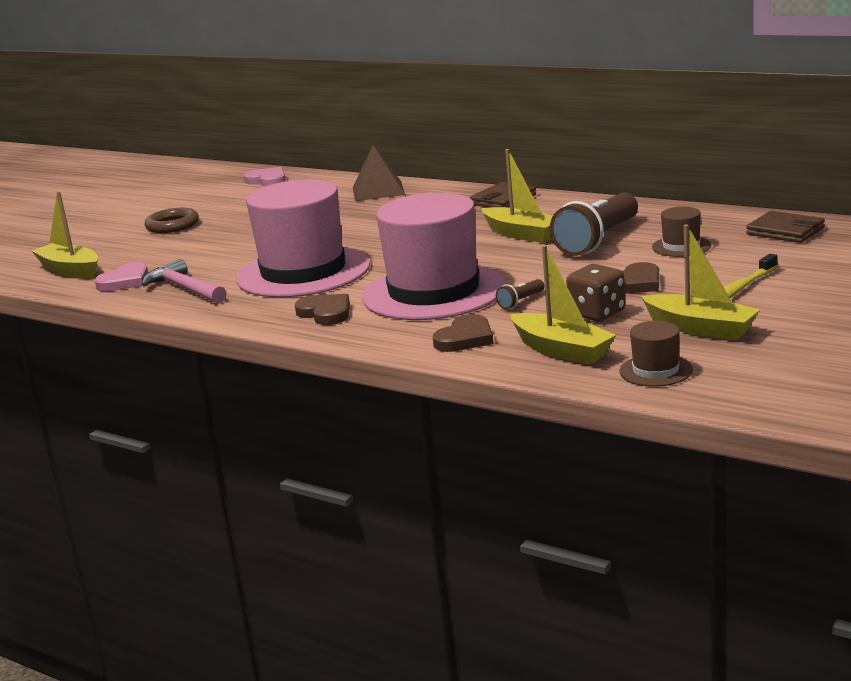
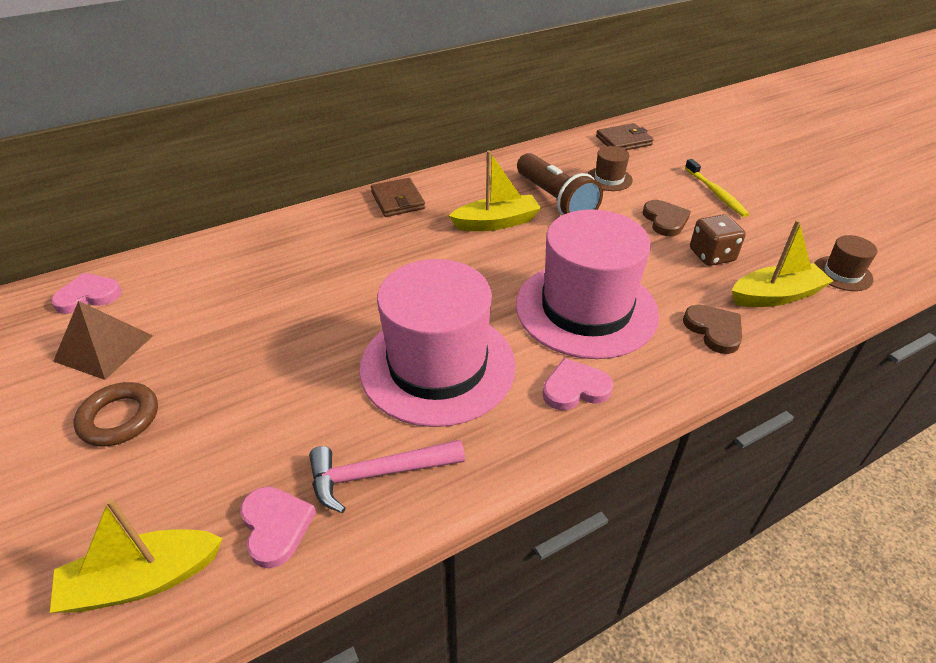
camera: 65 degrees left, 20 degrees up
(325, 313) = (575, 388): brown heart -> pink heart
(378, 191) = (260, 245): brown pyramid -> brown pyramid (104, 348)
(520, 301) = (654, 277): brown flashlight -> none
(700, 328) = (775, 230): yellow boat -> none

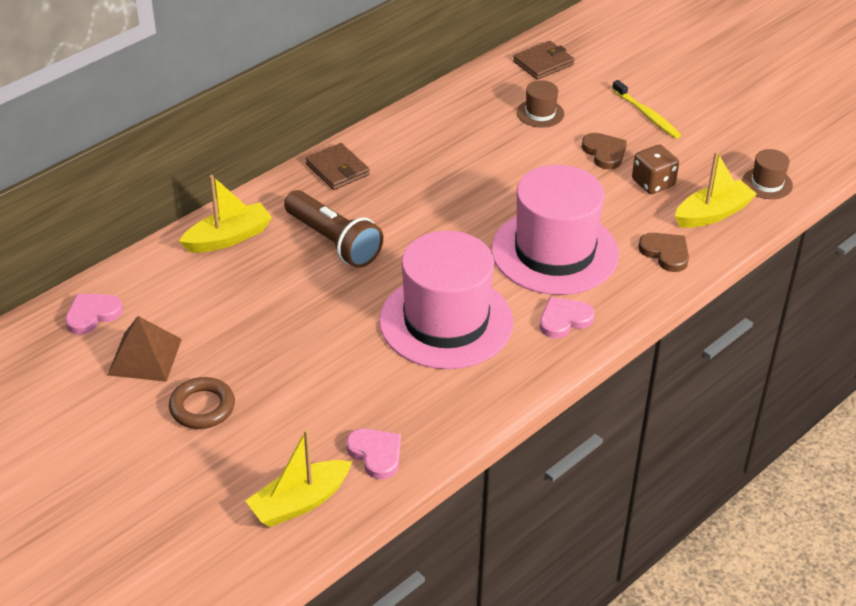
camera: 15 degrees left, 0 degrees up
(377, 474) = (434, 408): pink hammer -> none
(496, 222) = (445, 179): yellow boat -> yellow boat (228, 238)
(555, 200) = (494, 146): brown flashlight -> brown flashlight (334, 242)

